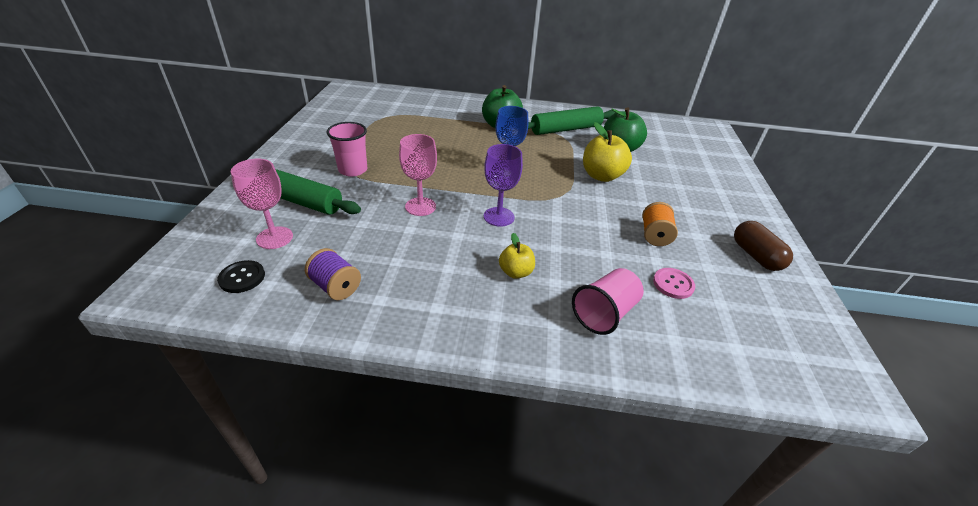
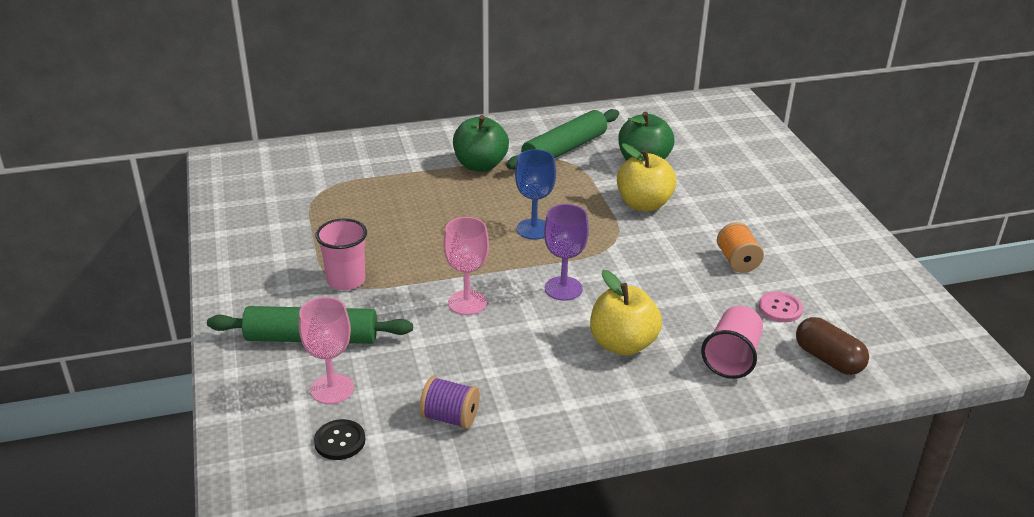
camera: 20 degrees left, 5 degrees down
(515, 272) = (622, 344): yellow apple -> yellow apple, size x1.73
(755, 256) = (843, 254): brown capsule -> brown capsule (828, 359)

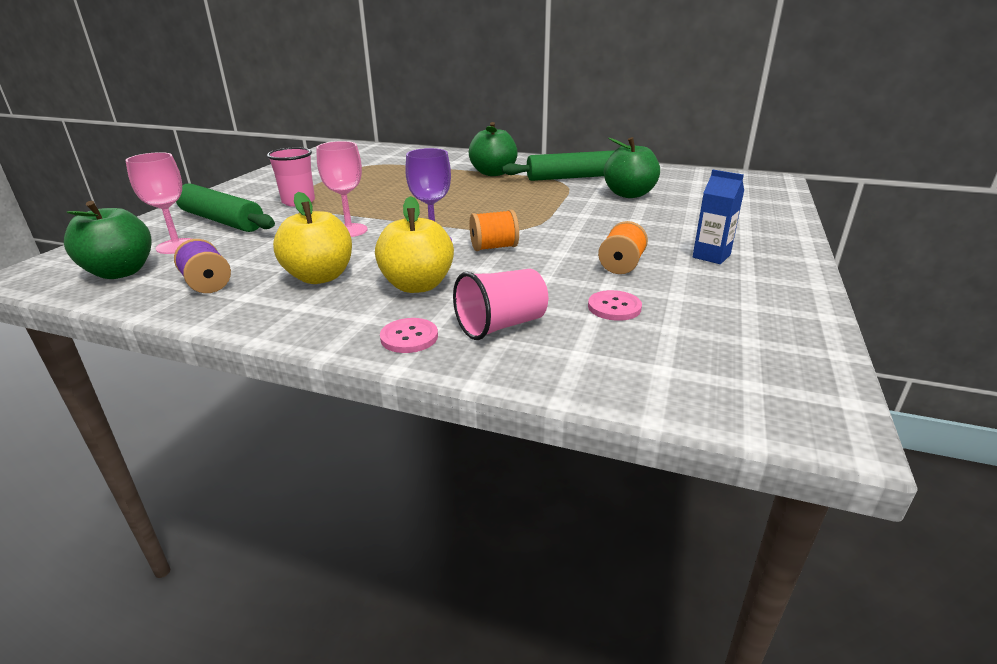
camera: 35 degrees right, 5 degrees down
(340, 441) = (120, 272): black button -> green apple
(534, 229) = (472, 208): blue goblet -> none
(622, 276) = (494, 247): none -> orange spool
(644, 204) = (588, 214): yellow apple -> yellow apple (320, 277)
(688, 396) = (409, 337): none -> pink button
(784, 226) = (711, 256): none -> blue carton
(828, 359) = (608, 362): brown capsule -> none

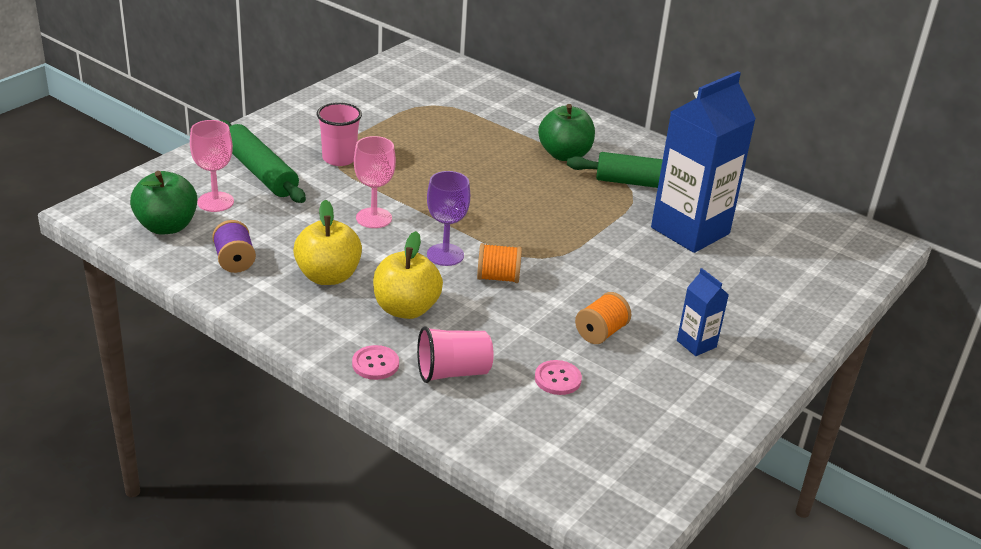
camera: 15 degrees right, 5 degrees up
(629, 194) = (690, 231): green apple -> blue carton

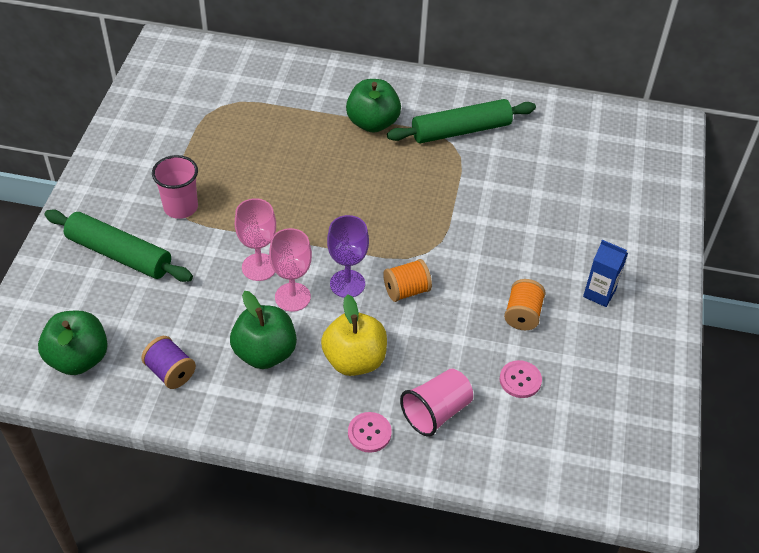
camera: 25 degrees left, 15 degrees up
(215, 202) = (103, 309): pink goblet -> pink goblet (292, 297)
(328, 276) = (265, 353): yellow apple -> green apple
(690, 231) = (523, 171): blue carton -> none

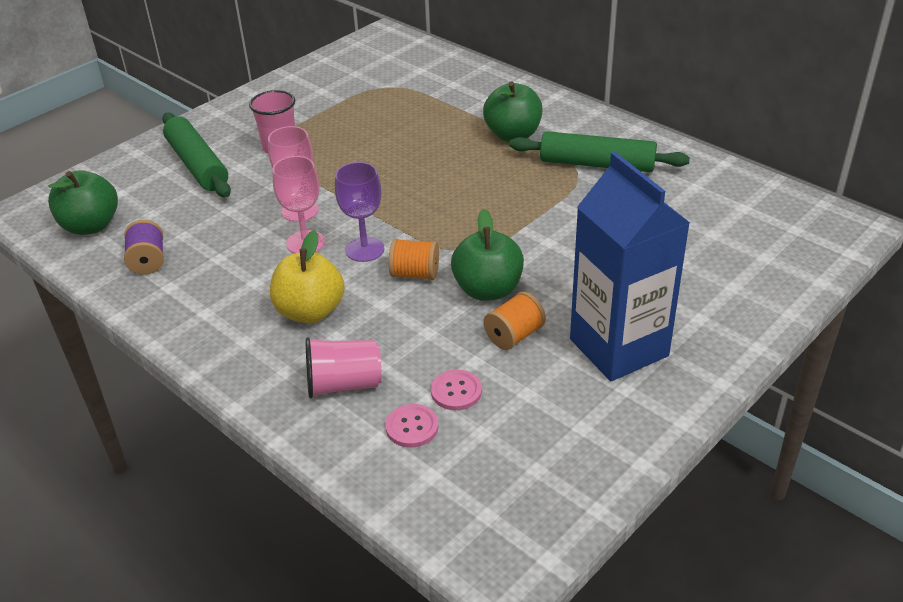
camera: 35 degrees right, 10 degrees down
(265, 353) = (238, 276): green apple -> green apple (488, 290)
(369, 433) = (264, 375): pink button -> pink button (412, 427)
(599, 293) = (618, 347): blue carton -> blue carton, size x2.25

